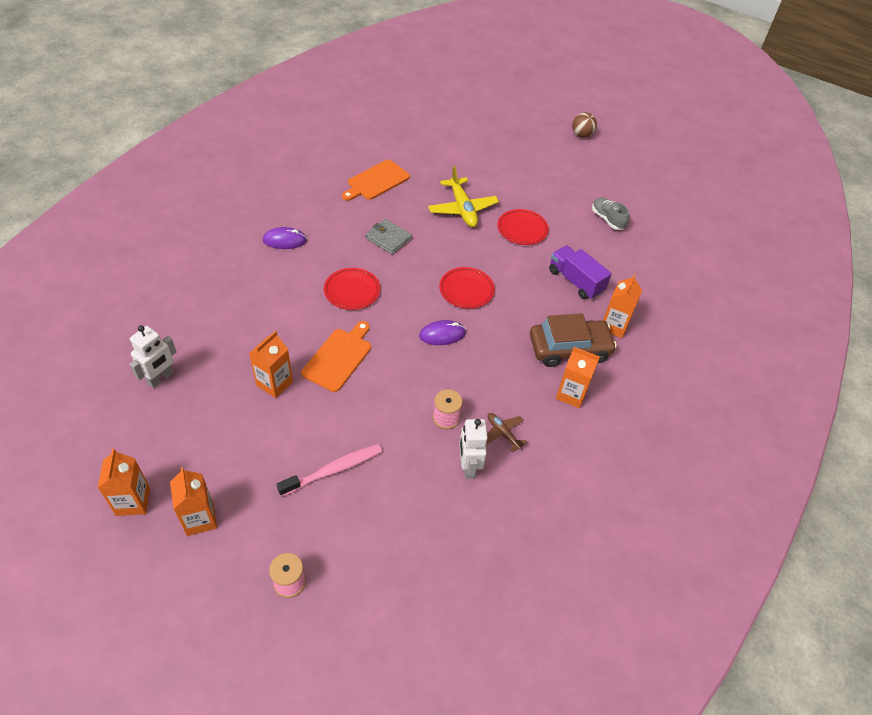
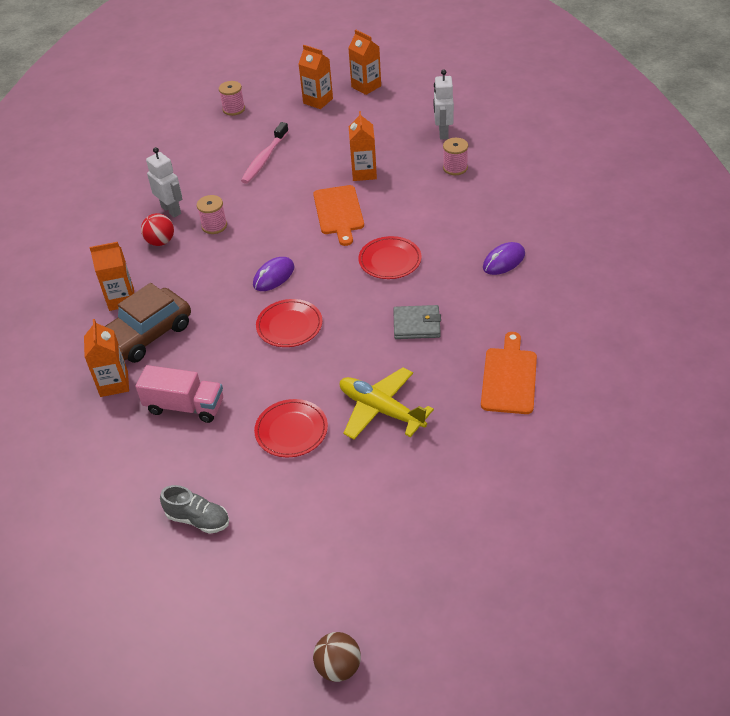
camera: 150 degrees right, 5 degrees down
(206, 334) = (455, 168): none -> pink spool
(503, 433) = (160, 242): brown plane -> red ball
(575, 281) = (185, 406): purple truck -> pink truck

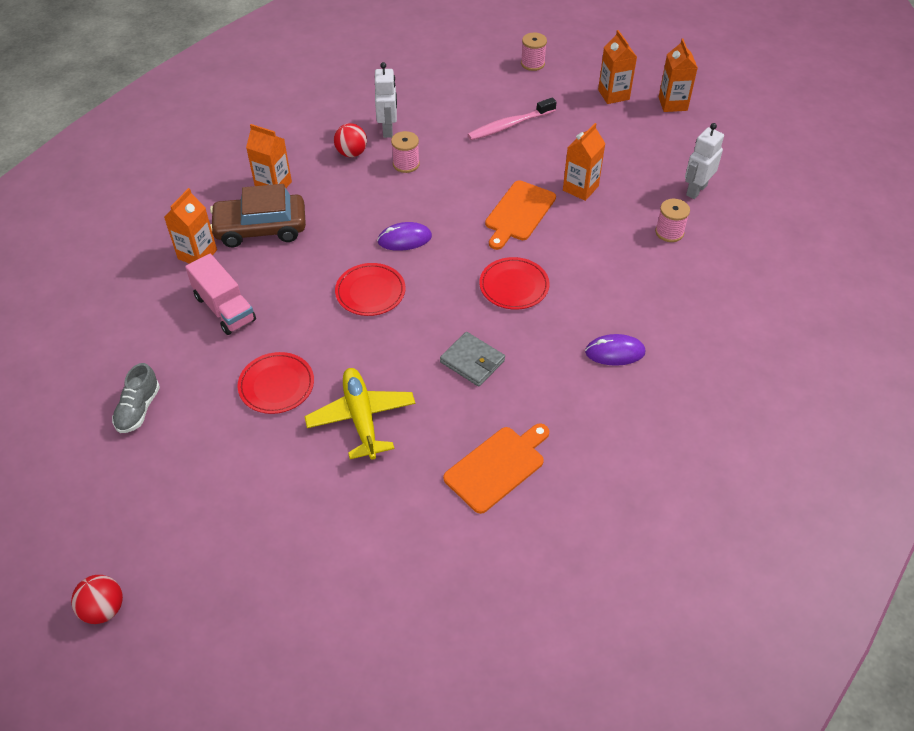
camera: 35 degrees right, 5 degrees up
(198, 519) = (138, 409): grey shoe -> grey shoe turned 45 degrees clockwise
(338, 667) = (104, 609): brown ball -> red ball

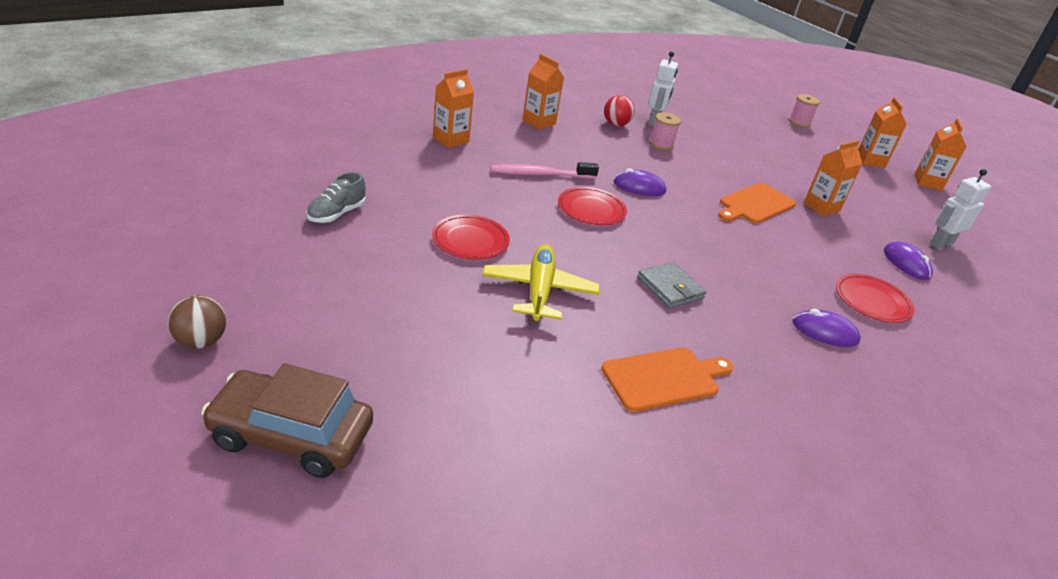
camera: 15 degrees right, 15 degrees down
(104, 609) = (200, 341): red ball -> brown ball
(225, 308) = (454, 177): pink truck -> none
(261, 228) = (514, 142): brown car -> brown car (291, 435)
(509, 125) = (765, 150): pink toothbrush -> pink toothbrush (540, 174)
(514, 286) = (733, 250): red plate -> red plate (872, 301)
(669, 232) = (906, 263): pink spool -> purple mouse

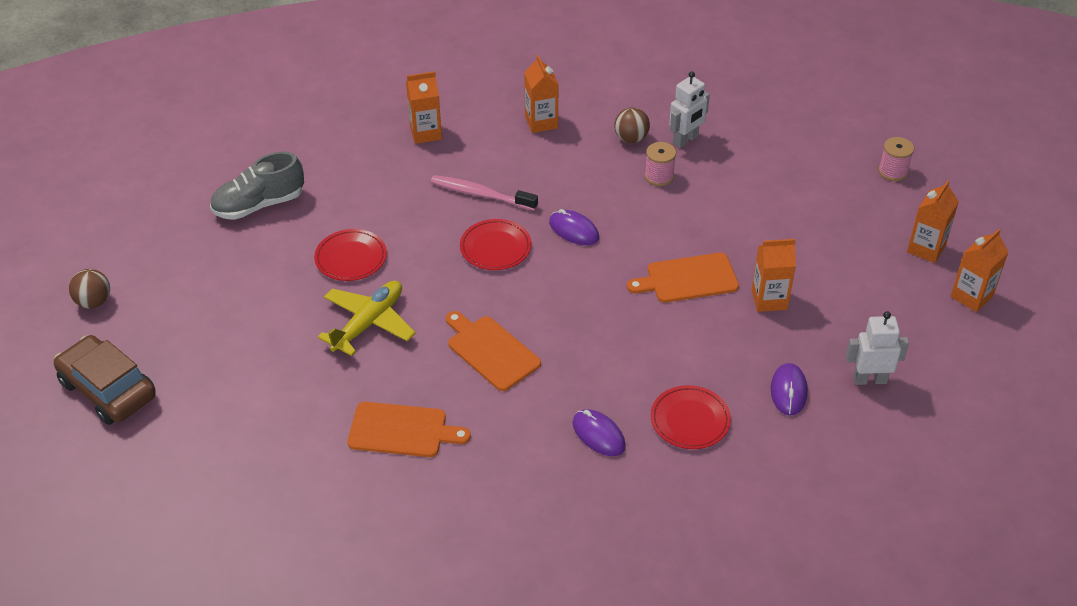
camera: 35 degrees right, 10 degrees up
(336, 214) = (259, 205): grey shoe -> grey shoe, size x1.53
(616, 124) = (631, 138): red ball -> brown ball
(670, 288) = (491, 351): grey wallet -> orange cutting board

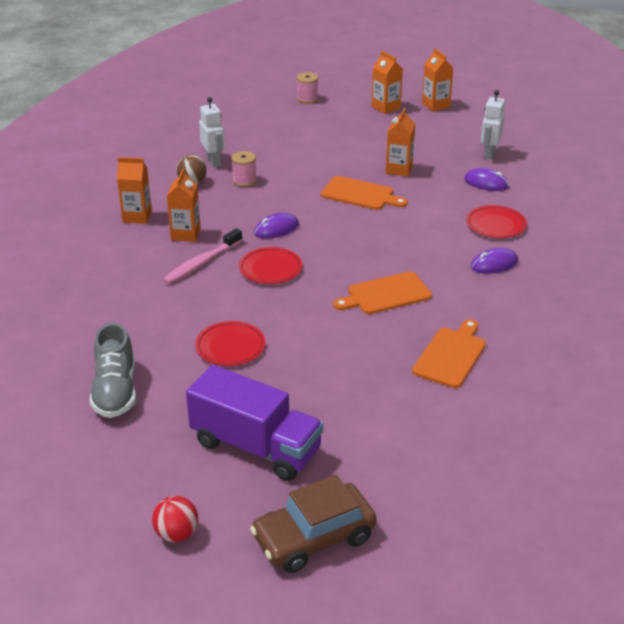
camera: 70 degrees left, 10 degrees down
(94, 302) = (177, 534): brown ball -> red ball
(213, 318) = (256, 446): none -> purple truck
(369, 323) = (318, 351): yellow plane -> none
(425, 133) = (98, 275): orange carton -> orange carton (185, 234)
(688, 279) = (360, 194): orange cutting board -> orange cutting board turned 75 degrees counterclockwise

